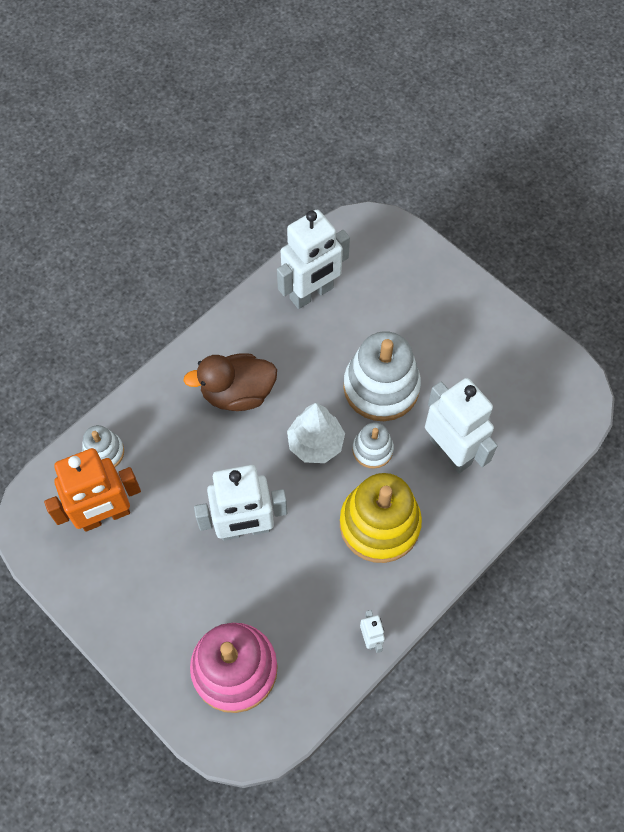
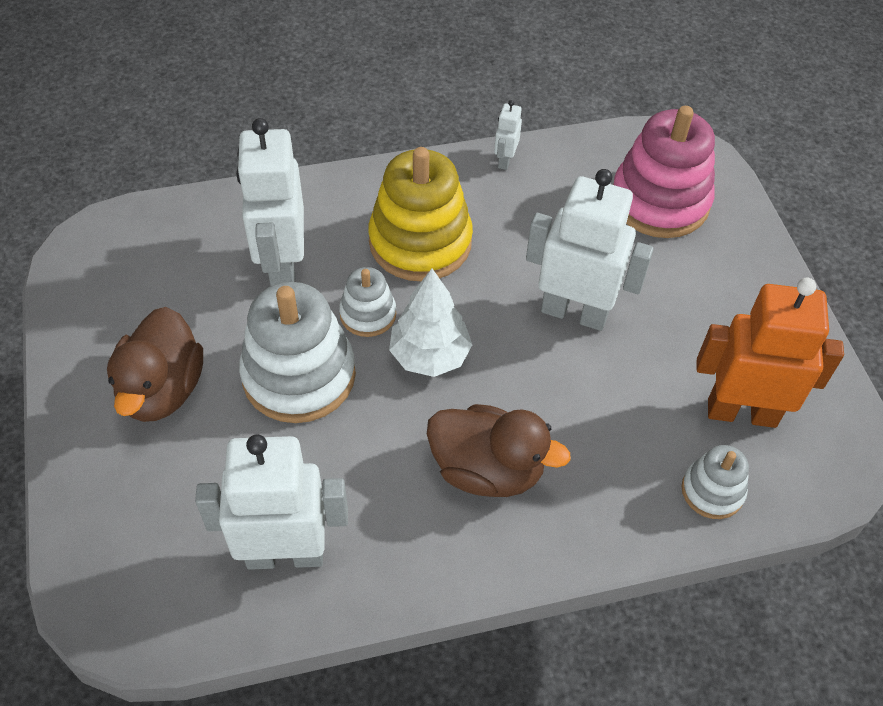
camera: 150 degrees left, 10 degrees down
(447, 336) = (162, 390): none -> brown duck

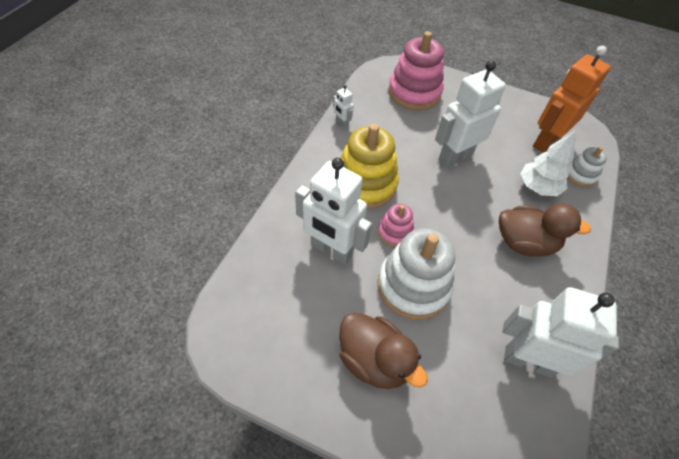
camera: 55 degrees left, 0 degrees up
(285, 554) = (528, 360): white robot -> white robot turned 75 degrees clockwise
(368, 314) = (395, 232): white stacking toy -> pink stacking toy
(430, 356) = (441, 223): white tree -> white tree (538, 187)
(487, 470) = (524, 243): brown duck -> brown duck turned 45 degrees clockwise

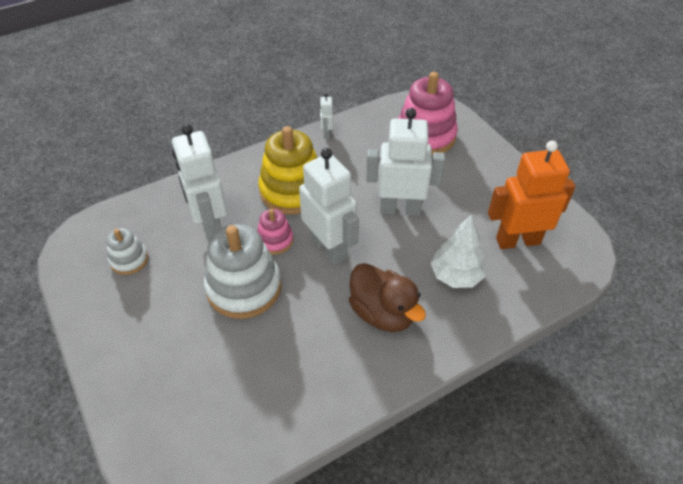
camera: 40 degrees right, 5 degrees down
(374, 360) = (156, 319): brown duck -> none
(528, 360) = (273, 400): white robot -> white robot (329, 248)
(580, 175) = (519, 289): white stacking toy -> white stacking toy (129, 260)

